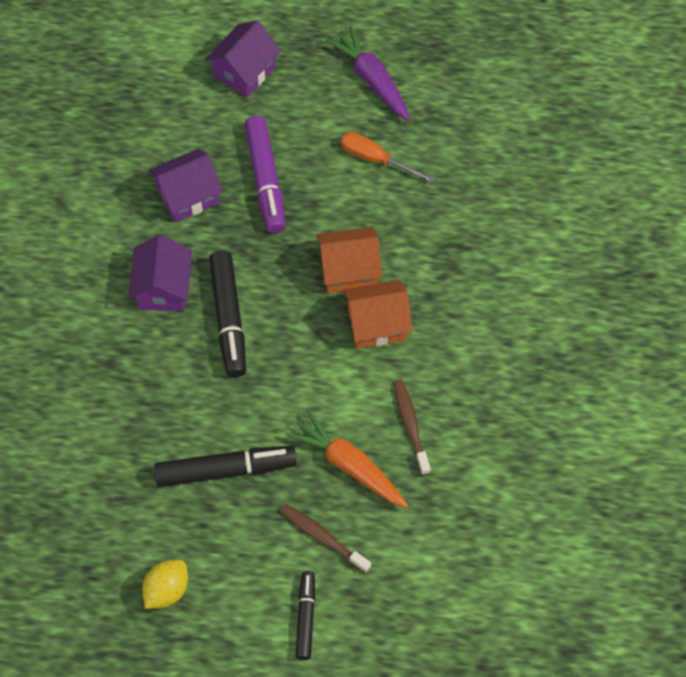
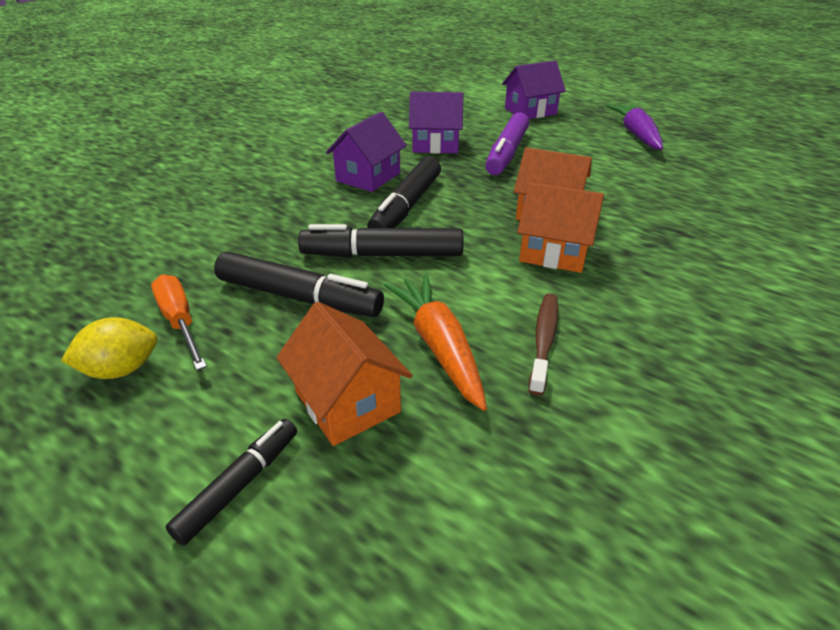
camera: 30 degrees right, 25 degrees down
(252, 393) = (382, 255): none -> black marker
(322, 537) = (347, 402): brown toothbrush -> orange house
(376, 159) = (616, 167): orange screwdriver -> orange screwdriver (180, 322)

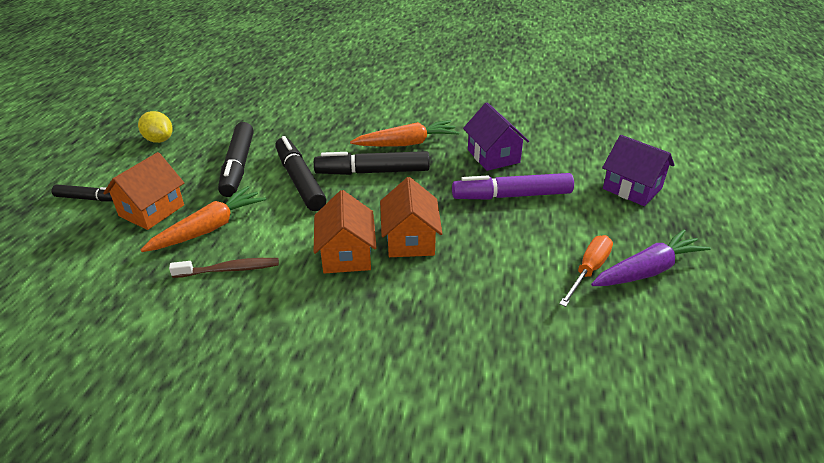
camera: 65 degrees right, 0 degrees up
(180, 322) = (201, 140): orange screwdriver -> orange screwdriver (588, 270)
(368, 177) = (407, 143): purple house -> orange carrot

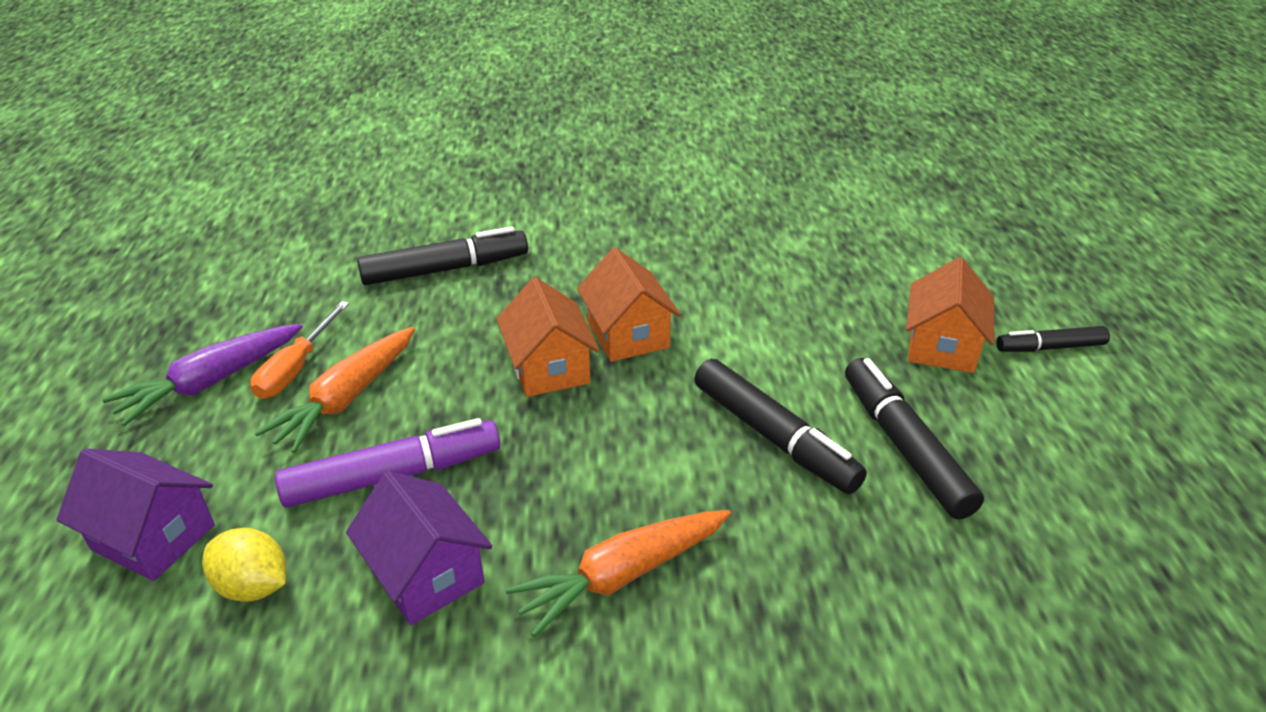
camera: 165 degrees right, 0 degrees up
(159, 140) = (1116, 480): yellow lemon -> yellow lemon (253, 586)
(209, 228) = (835, 336): orange carrot -> orange carrot (346, 399)
(229, 269) = (759, 295): brown toothbrush -> none
(372, 172) = (659, 481): black marker -> black marker (445, 270)

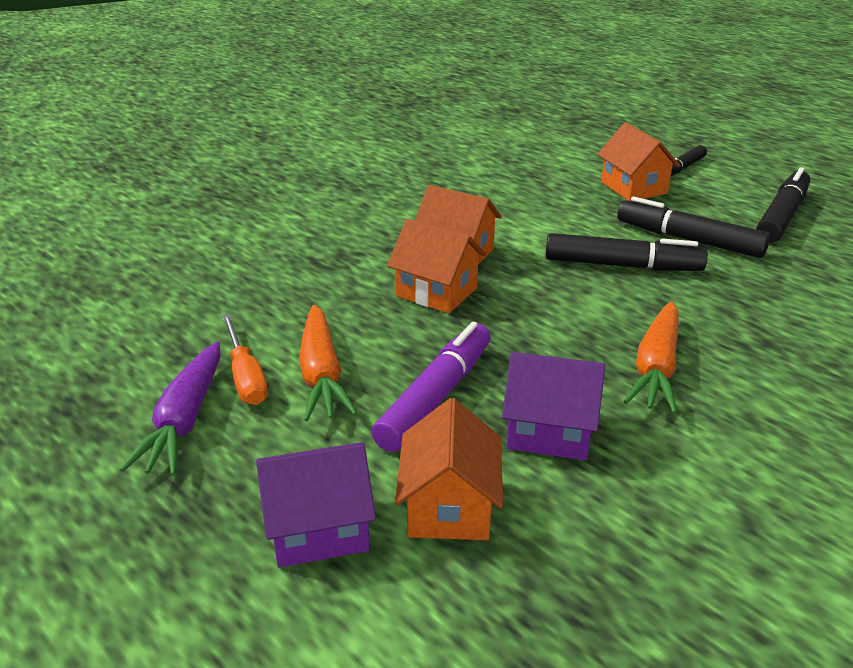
camera: 40 degrees left, 5 degrees down
(253, 586) = (449, 506): yellow lemon -> orange house
(445, 270) = (261, 270): black marker -> black marker (782, 216)

